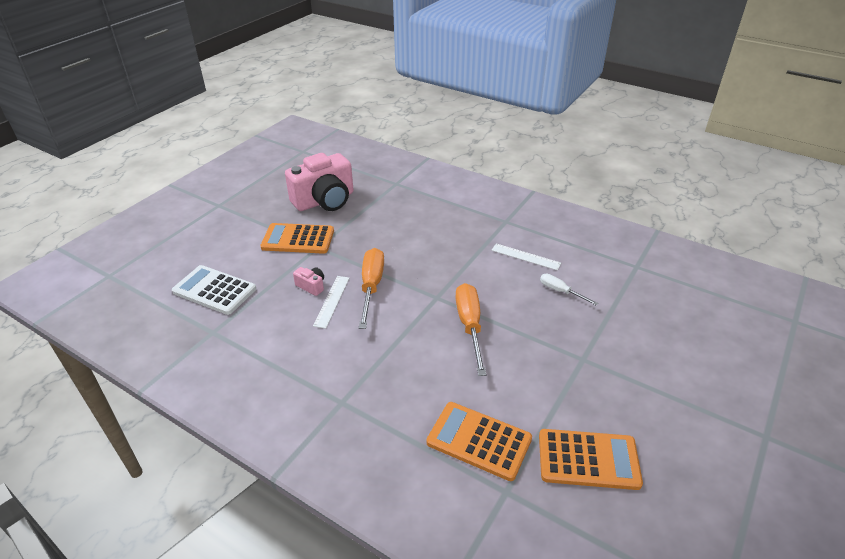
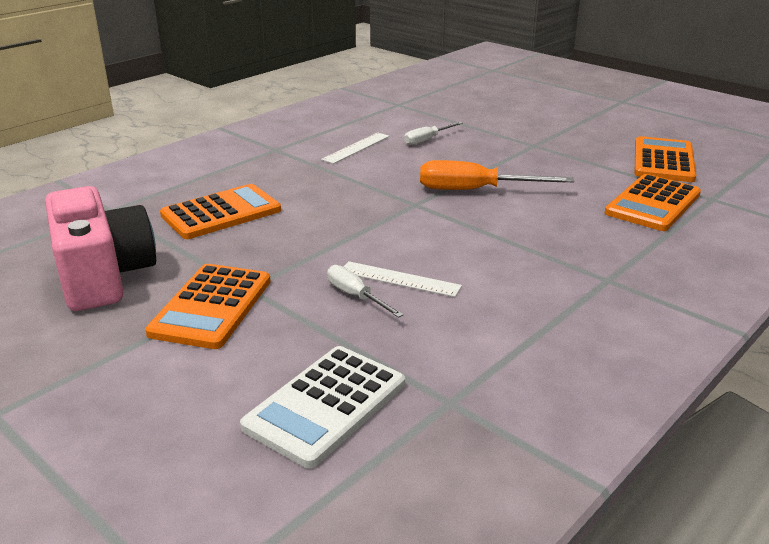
camera: 80 degrees left, 10 degrees down
(311, 286) = (355, 296): pink camera -> white screwdriver
(371, 286) = (376, 246): orange screwdriver -> none
(401, 220) = (221, 213): none -> orange calculator

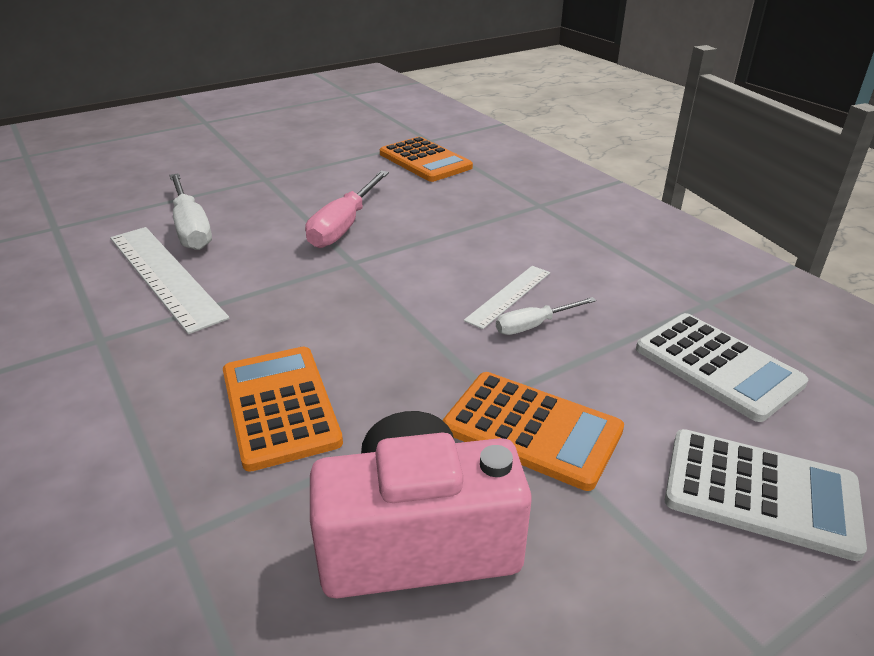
camera: 75 degrees left, 5 degrees up
(145, 423) = (760, 493): none -> white calculator
(356, 148) = (165, 275): white ruler -> white ruler, size x1.83
(427, 140) = (191, 228): white screwdriver -> white screwdriver, size x1.78
(475, 190) = (344, 226): orange screwdriver -> pink screwdriver
(663, 161) = (350, 138): orange calculator -> none

